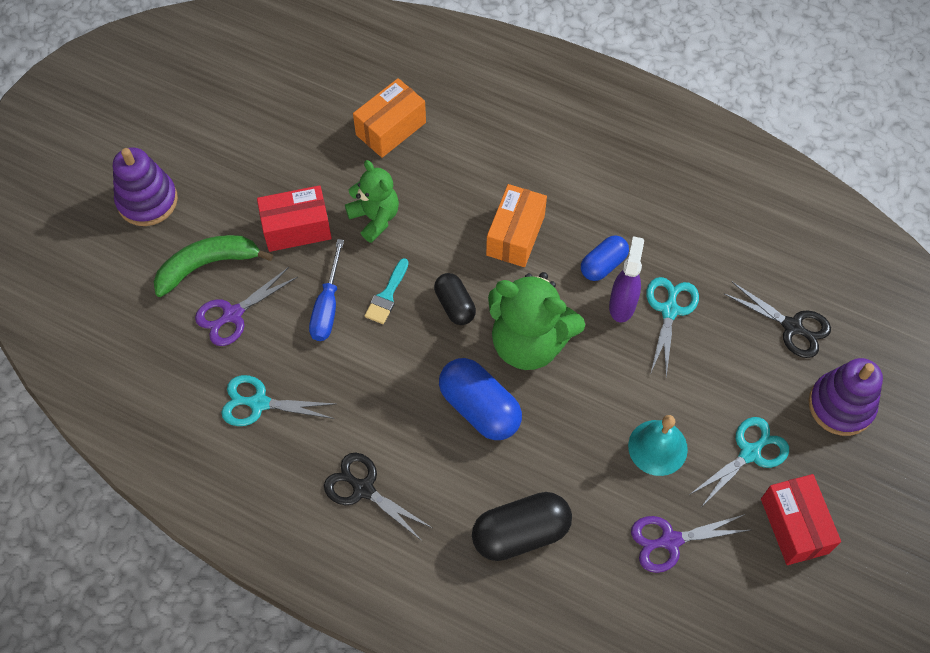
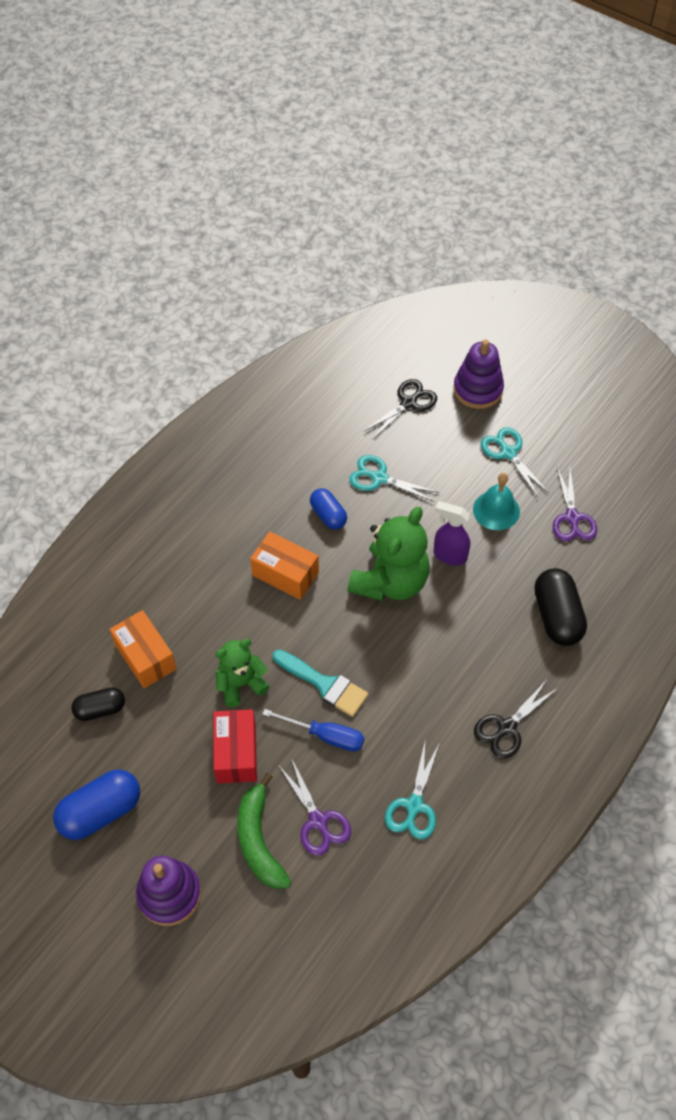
camera: 80 degrees left, 5 degrees down
(387, 296) = (324, 684): turquoise brush -> turquoise brush, size x1.53
(455, 305) = (344, 631): black capsule -> black capsule (100, 709)
(479, 408) = (444, 628): blue capsule -> blue capsule (100, 811)
(622, 305) = (368, 509): purple spray bottle -> purple spray bottle (449, 555)
(794, 526) = (568, 439): red box -> none

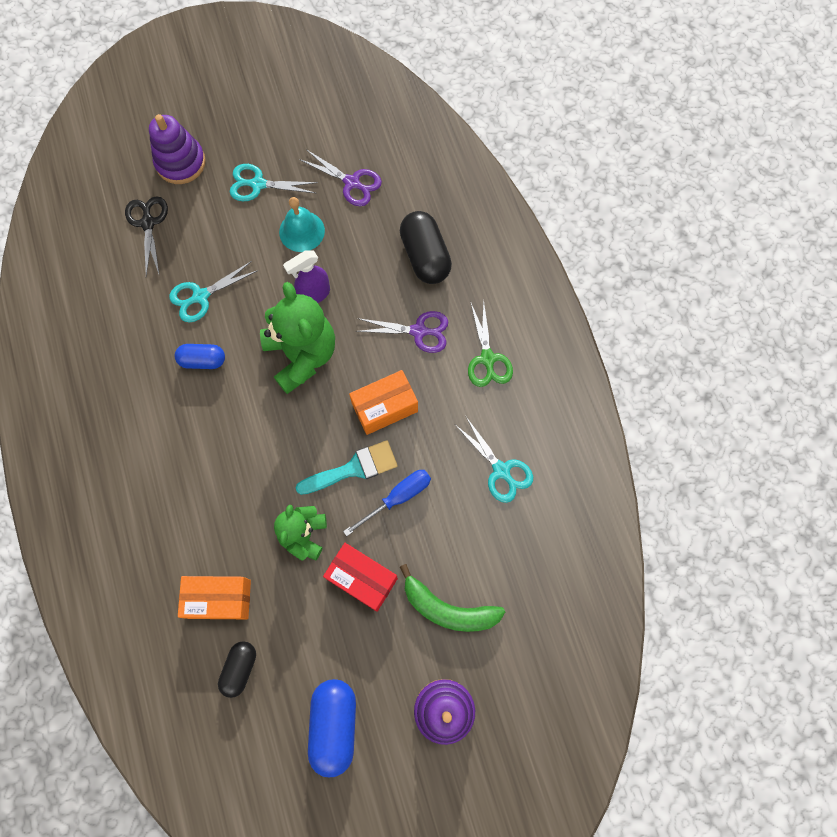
camera: 55 degrees left, 15 degrees up
(285, 574) = (231, 432): orange box -> orange box (385, 407)
(318, 821) = (464, 551): purple scissors -> purple scissors (419, 331)
(506, 728) = (487, 359): black scissors -> green scissors
(557, 616) = (425, 256): black capsule -> black capsule turned 45 degrees clockwise

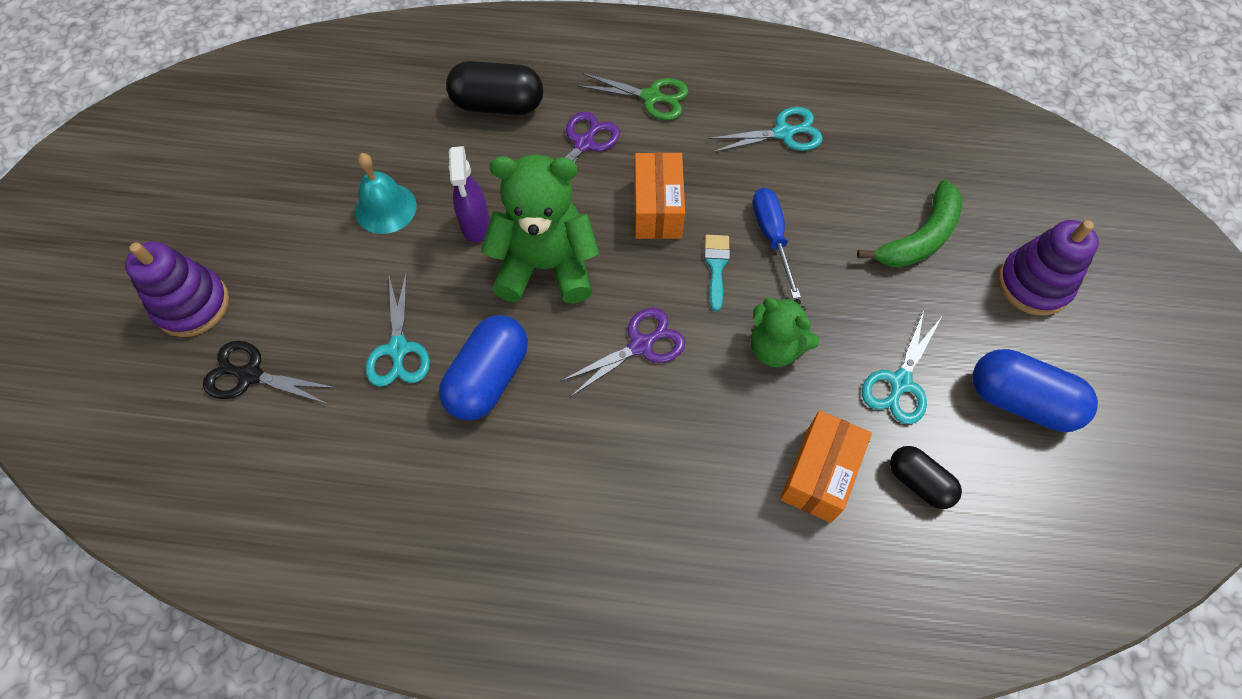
camera: 65 degrees left, 10 degrees down
(203, 360) = (488, 378): blue capsule -> blue capsule, size x1.62
(258, 184) = (289, 230): turquoise scissors -> turquoise scissors (900, 383)
(352, 183) = (360, 137): purple scissors -> purple scissors (641, 345)
(353, 468) = (716, 266): turquoise brush -> turquoise brush, size x0.65
(362, 579) = (853, 307): red box -> none

